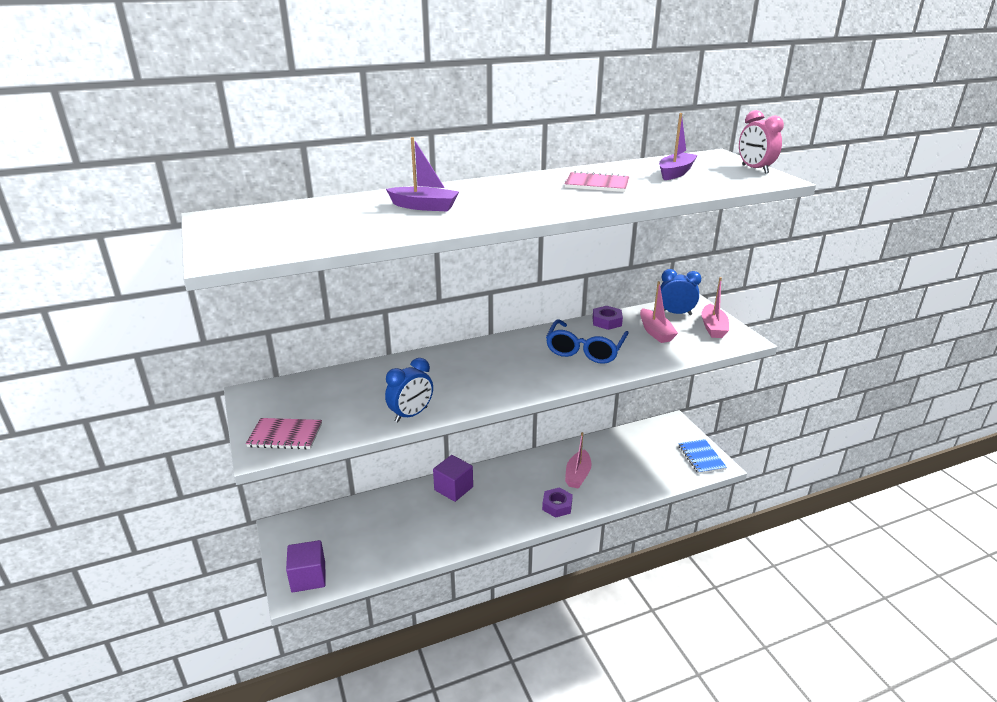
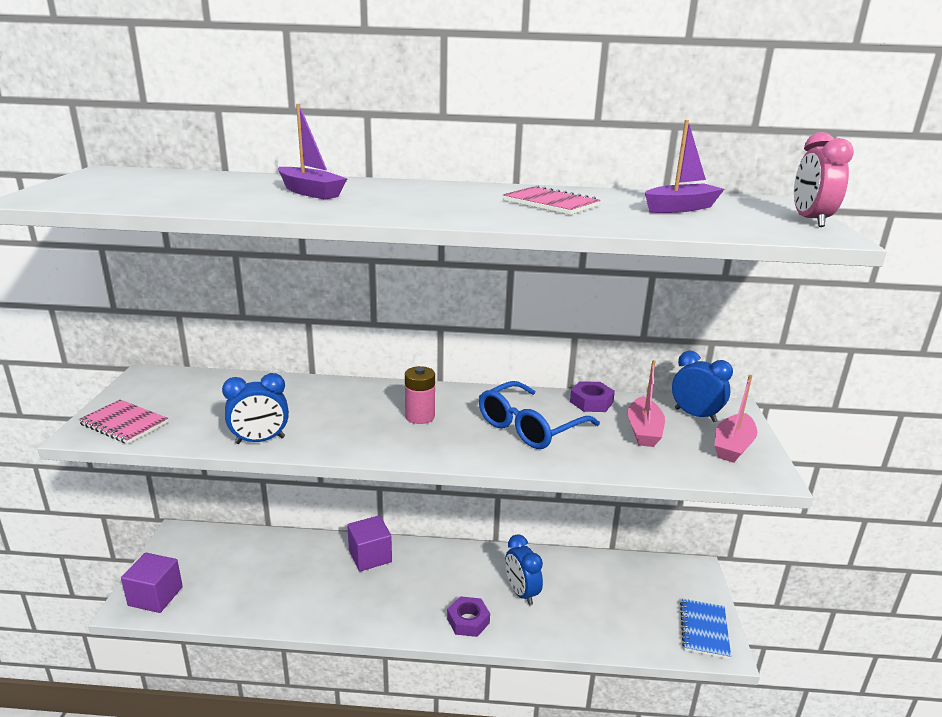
camera: 25 degrees right, 5 degrees down
(506, 364) = (420, 416): none -> pink battery
(577, 475) = (521, 593): pink boat -> blue clock

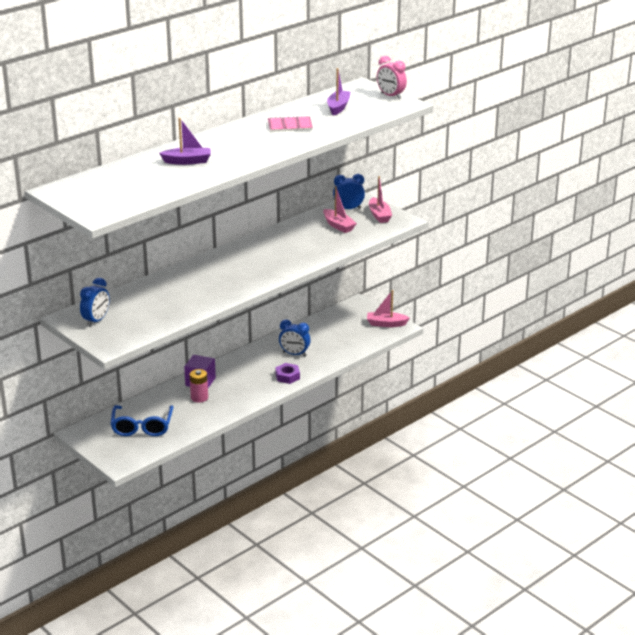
camera: 45 degrees left, 5 degrees up
(124, 424) = (117, 336): pink notebook -> none
(155, 596) = (124, 454): purple cube -> none
(260, 440) = (194, 309): blue clock -> blue clock (96, 321)
(420, 416) = (240, 266): pink battery -> pink battery (199, 398)
(529, 427) = (292, 247): blue glasses -> blue glasses (142, 427)
(591, 402) = (299, 224): purple nut -> none
(704, 629) = (386, 324): blue notebook -> pink boat

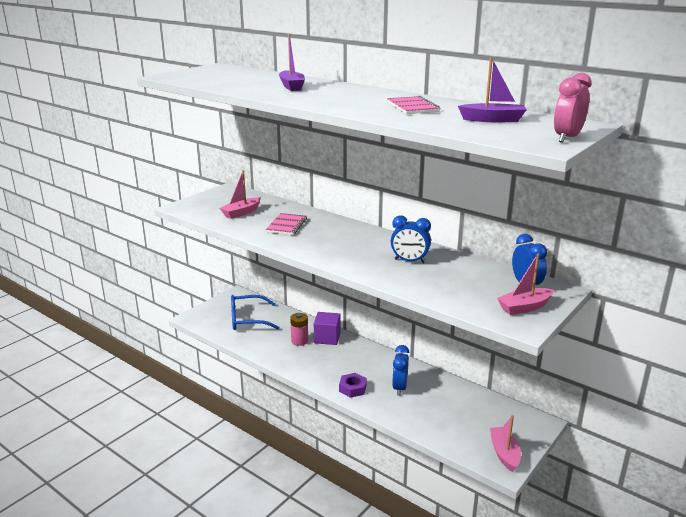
camera: 80 degrees right, 5 degrees down
(96, 321) = (224, 198): blue clock -> blue clock (409, 261)
(192, 290) = (287, 225): none -> pink notebook
(338, 226) = (473, 283): pink boat -> pink boat (241, 213)

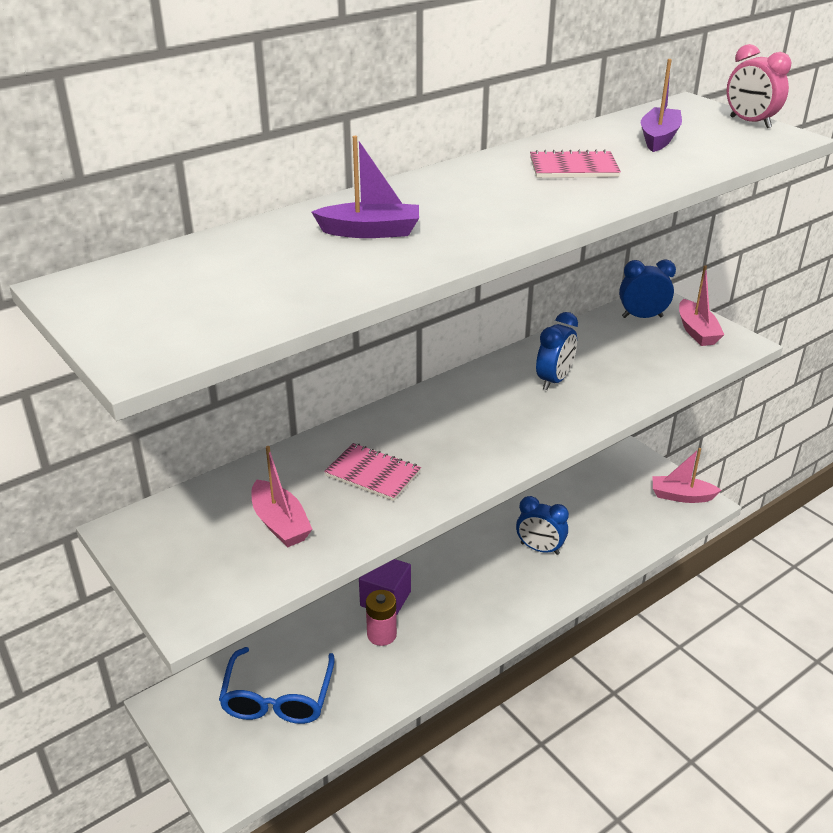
camera: 75 degrees left, 10 degrees up
(352, 388) = (530, 596): purple nut -> none

